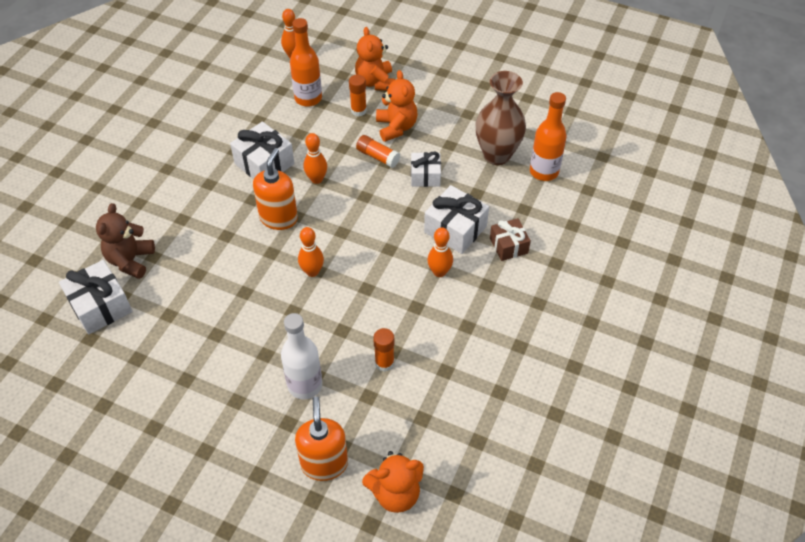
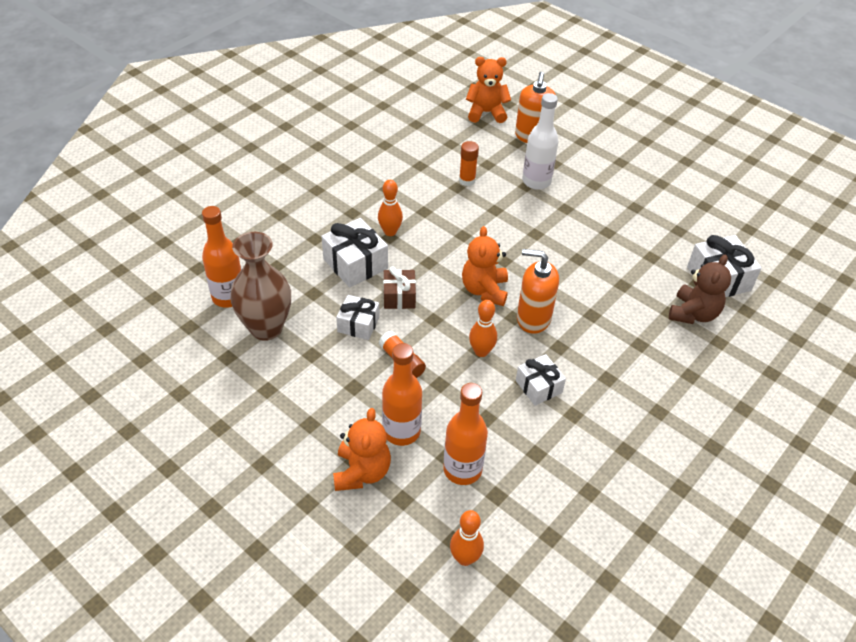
camera: 165 degrees left, 5 degrees down
(264, 164) = (538, 387): white gift -> white gift, size x0.65
(279, 218) = (533, 318): orange soap dispenser -> orange soap dispenser turned 75 degrees clockwise
(312, 271) = (510, 260): orange bowling pin -> none
(358, 110) = (401, 431): orange glue stick -> orange bottle
(396, 127) = (364, 394): orange teddy bear -> orange teddy bear (484, 290)
(508, 246) = (313, 237): brown gift -> brown gift (399, 296)

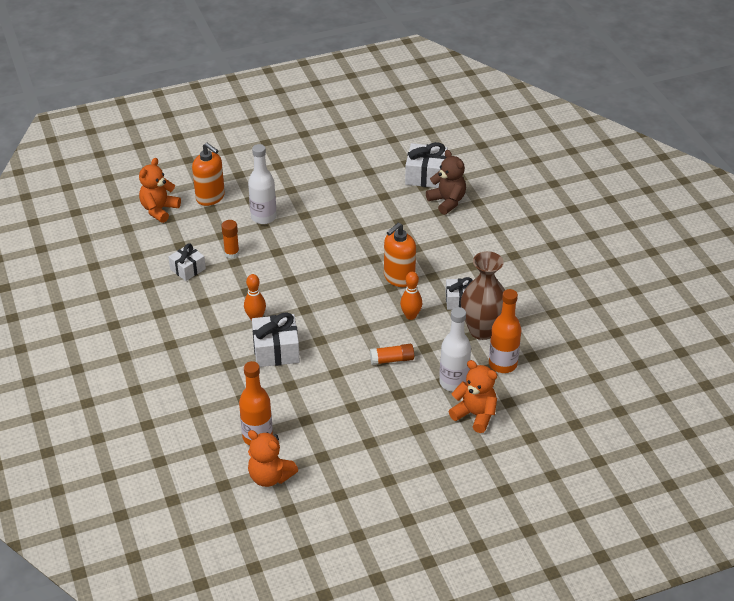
camera: 60 degrees left, 5 degrees down
(266, 328) = (307, 424): brown vase -> brown vase (482, 330)
(358, 324) = (341, 370): white gift -> white gift (188, 269)
(399, 296) = (328, 338): brown gift -> none
(401, 431) = (453, 382): orange bottle -> white bottle
(465, 558) = (568, 389): orange bowling pin -> none
(484, 290) = (355, 291): orange teddy bear -> orange teddy bear (270, 476)

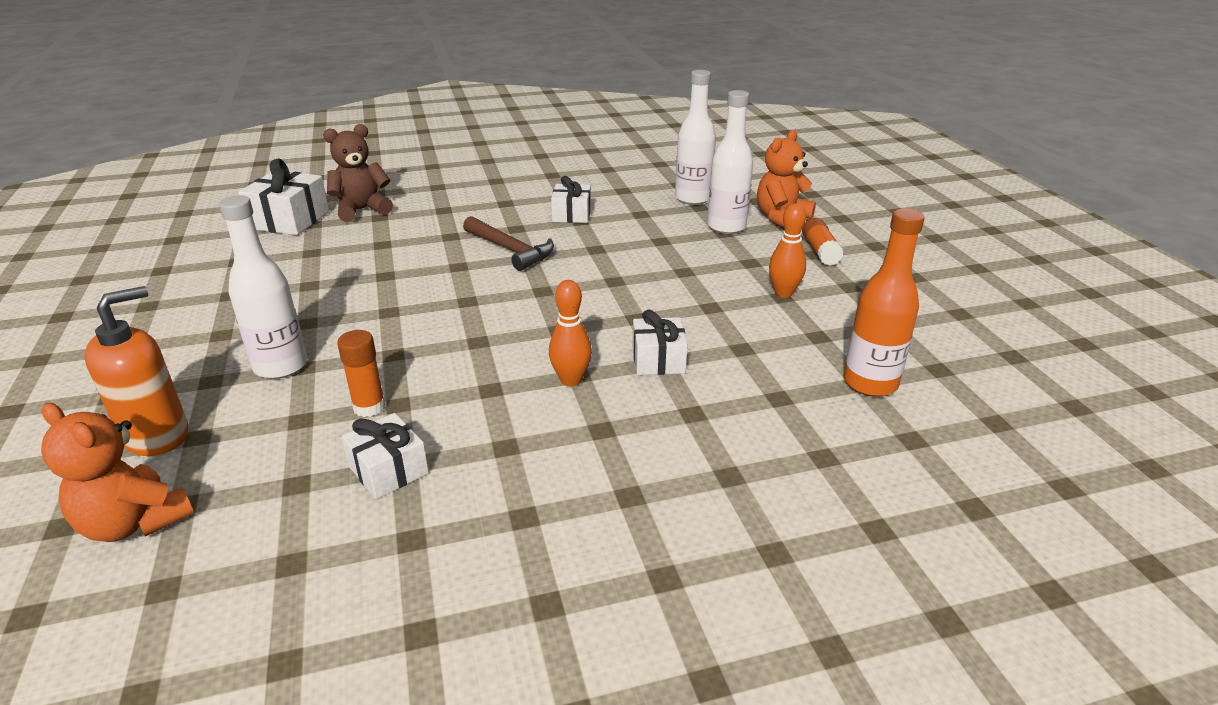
camera: 85 degrees left, 10 degrees down
(270, 476) = (954, 372): orange teddy bear -> none
(276, 350) = (658, 360): white gift -> white gift, size x0.65
(392, 360) = (683, 263): orange glue stick -> orange glue stick (820, 251)
(399, 278) = (511, 250): orange soap dispenser -> brown hammer
(410, 316) = (594, 246): orange bowling pin -> orange bowling pin (783, 293)
(482, 330) = (631, 205): brown vase -> none
(502, 364) = (693, 198): orange bottle -> white bottle

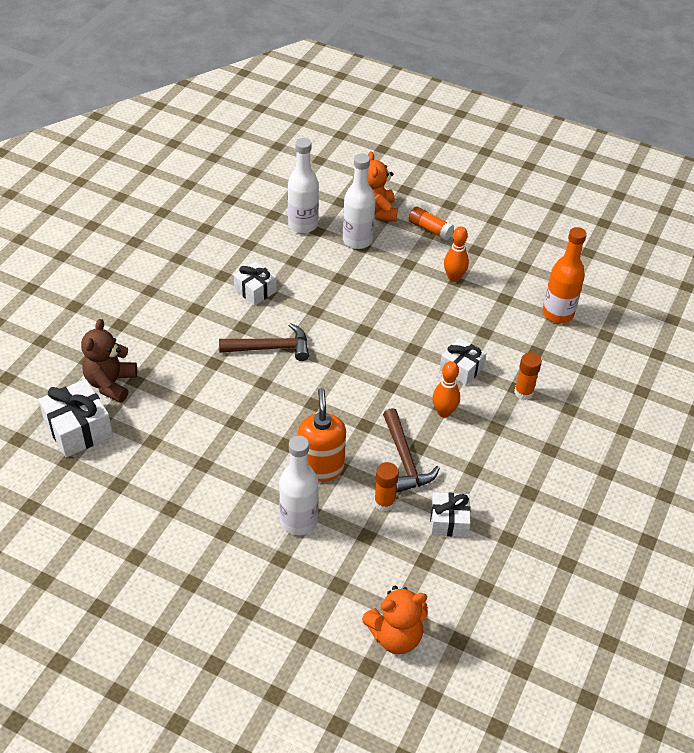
camera: 50 degrees left, 15 degrees up
(157, 436) = (319, 602): orange soap dispenser -> orange soap dispenser (321, 467)
(458, 389) = (405, 459): none -> brown hammer
(695, 422) = (523, 392): none -> orange glue stick

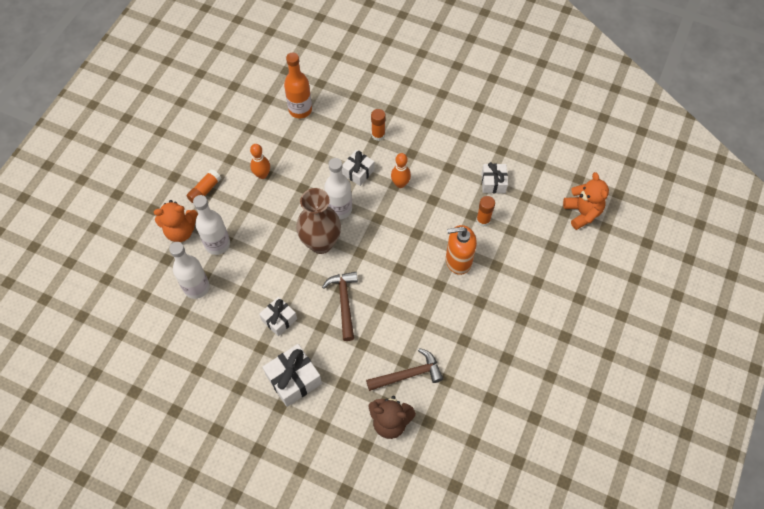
camera: 90 degrees left, 15 degrees up
(78, 429) = (440, 439): white gift -> white gift (294, 379)
(298, 521) = (505, 272): white bottle -> white bottle (339, 209)
(354, 329) = (321, 243): none -> brown vase
(405, 459) = (445, 208): brown hammer -> brown hammer (408, 374)

